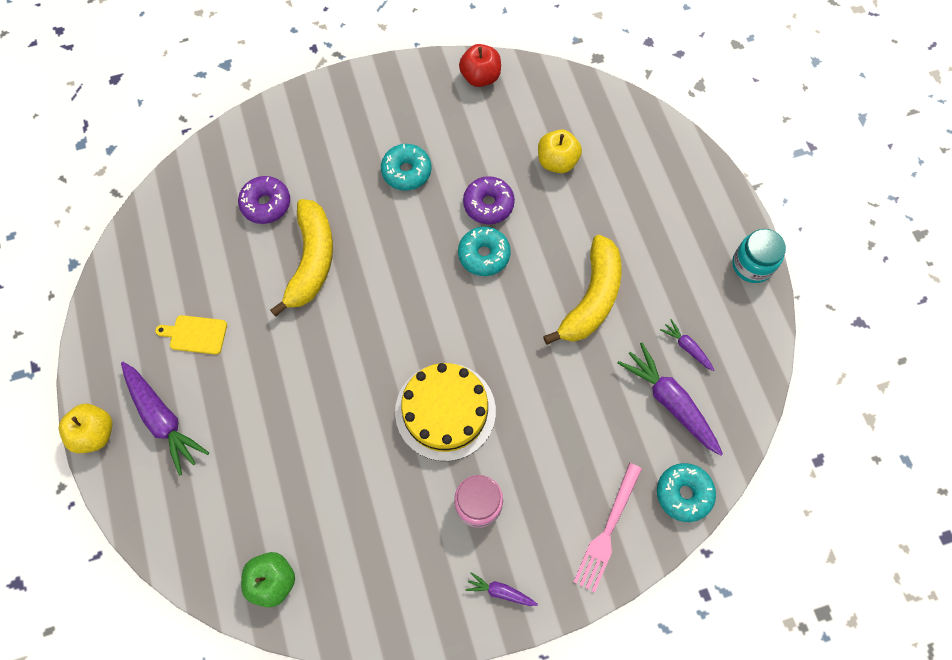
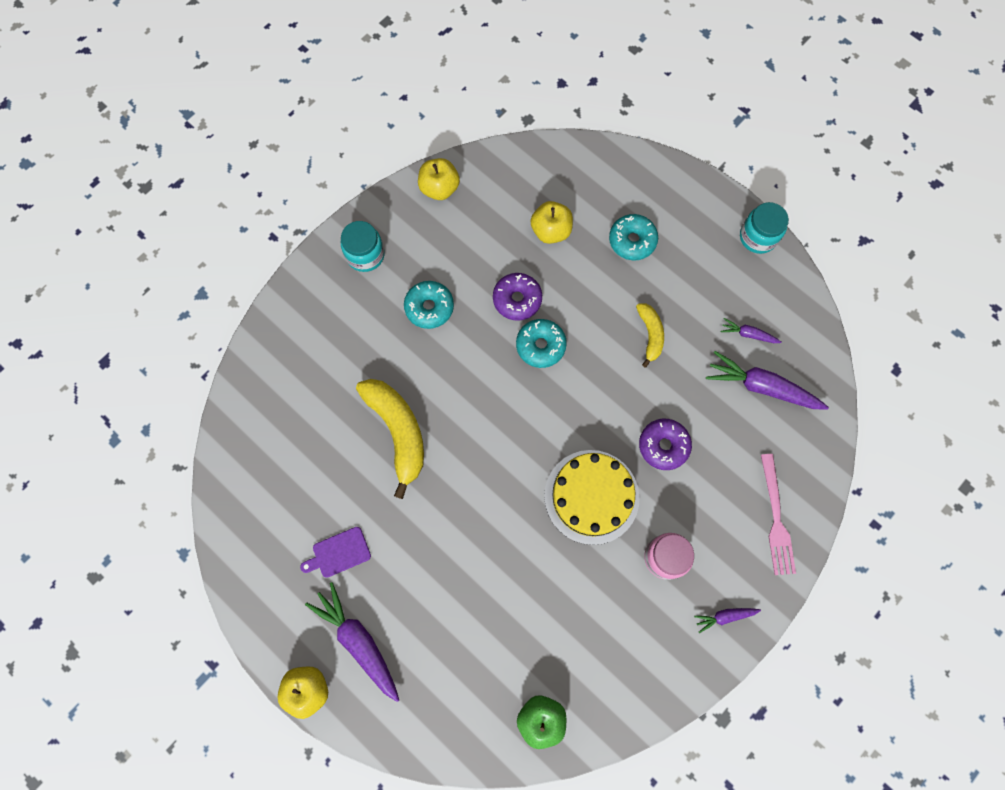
camera: 30 degrees left, 5 degrees up
(162, 419) = (359, 642): purple carrot -> purple carrot turned 150 degrees counterclockwise
(195, 334) = (339, 553): yellow cutting board -> purple cutting board
(266, 204) = (325, 403): purple donut -> purple donut (663, 446)
(380, 100) = (365, 255): none -> turquoise jar
(480, 77) = (439, 188): red apple -> yellow apple
(592, 298) = (650, 334): yellow banana -> yellow banana, size x0.55
(683, 494) = (815, 455): turquoise donut -> turquoise donut (632, 241)

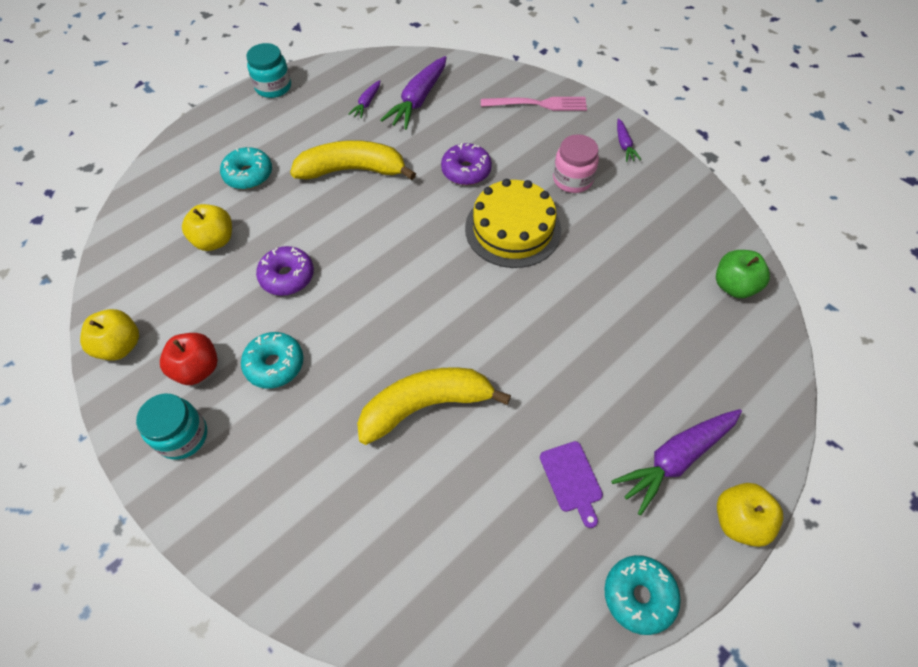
camera: 85 degrees left, 15 degrees down
(422, 250) = (197, 369): none -> red apple
(540, 346) = (346, 259): turquoise donut -> turquoise donut (639, 596)
(650, 334) = (352, 170): yellow banana -> yellow banana, size x1.82

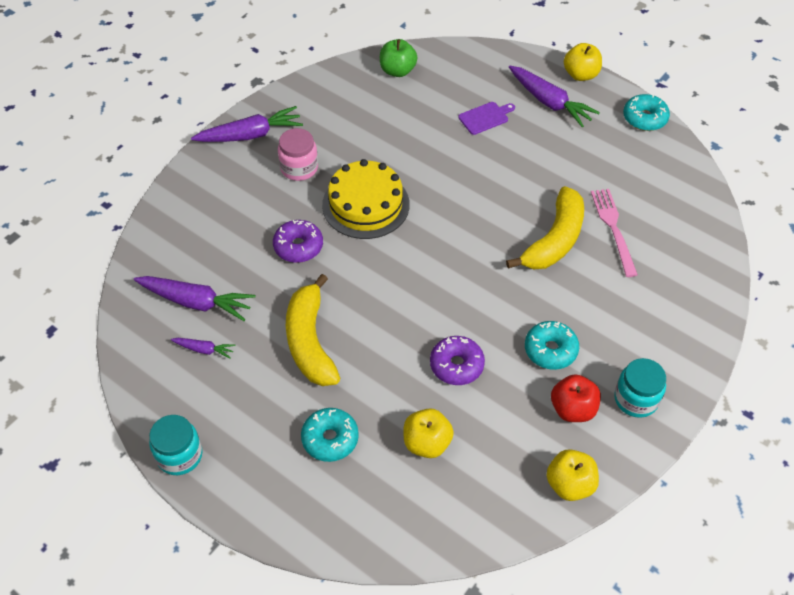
camera: 100 degrees left, 5 degrees down
(425, 406) = (554, 240): yellow banana -> yellow banana turned 120 degrees counterclockwise
(538, 104) = (197, 200): pink fork -> pink fork (613, 228)
(572, 479) = (582, 152): purple cutting board -> purple cutting board (485, 117)
(624, 144) = (250, 135): purple carrot -> purple carrot, size x1.98

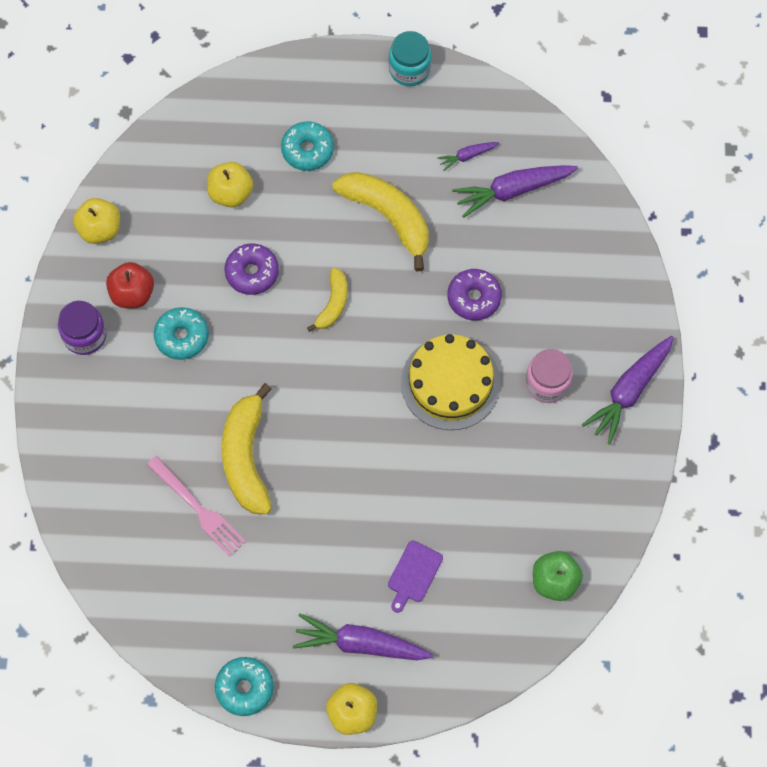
camera: 145 degrees right, 15 degrees up
(408, 304) = (333, 304): none -> yellow banana
(636, 399) = (85, 335): turquoise jar -> purple jar

